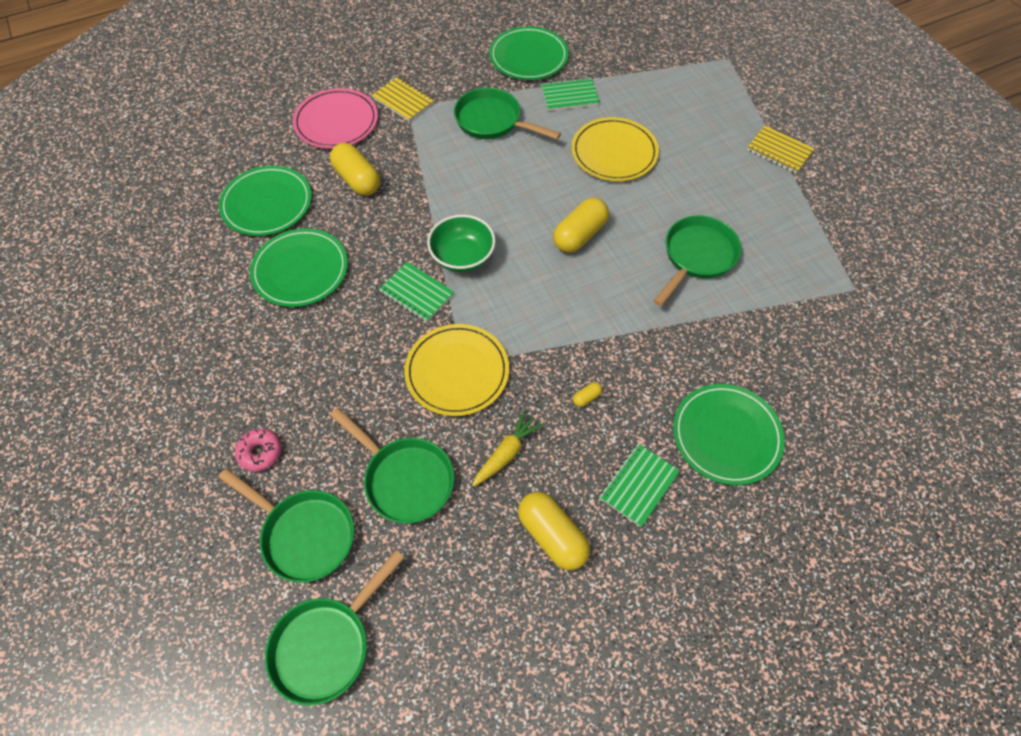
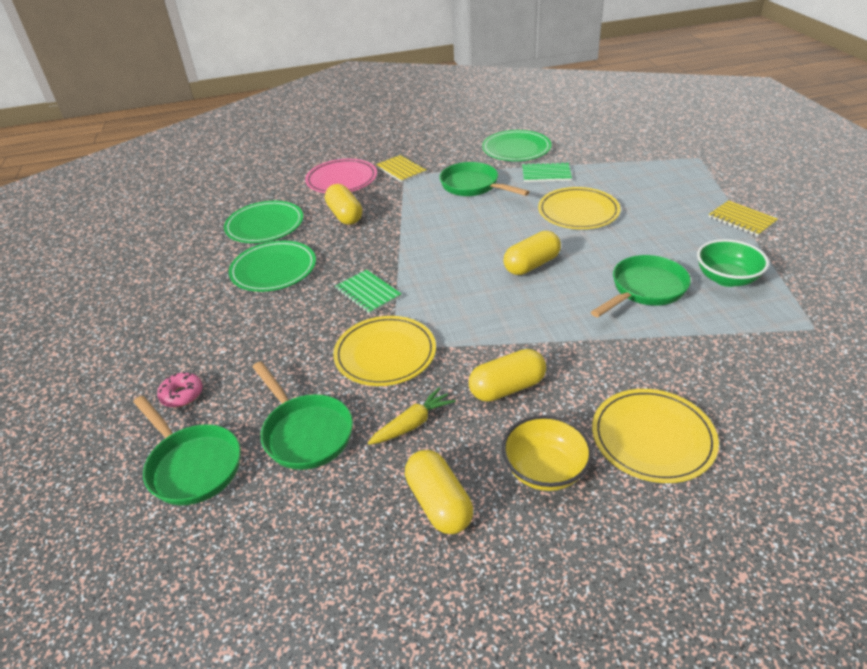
camera: 15 degrees right, 20 degrees down
(327, 644) = (172, 567): green pan -> none
(462, 257) = (418, 272): green bowl -> green bowl (726, 278)
(586, 397) = (507, 388): yellow capsule -> yellow capsule, size x2.37
(638, 485) = (545, 470): green notebook -> yellow bowl
(726, 435) = (652, 437): green plate -> yellow plate

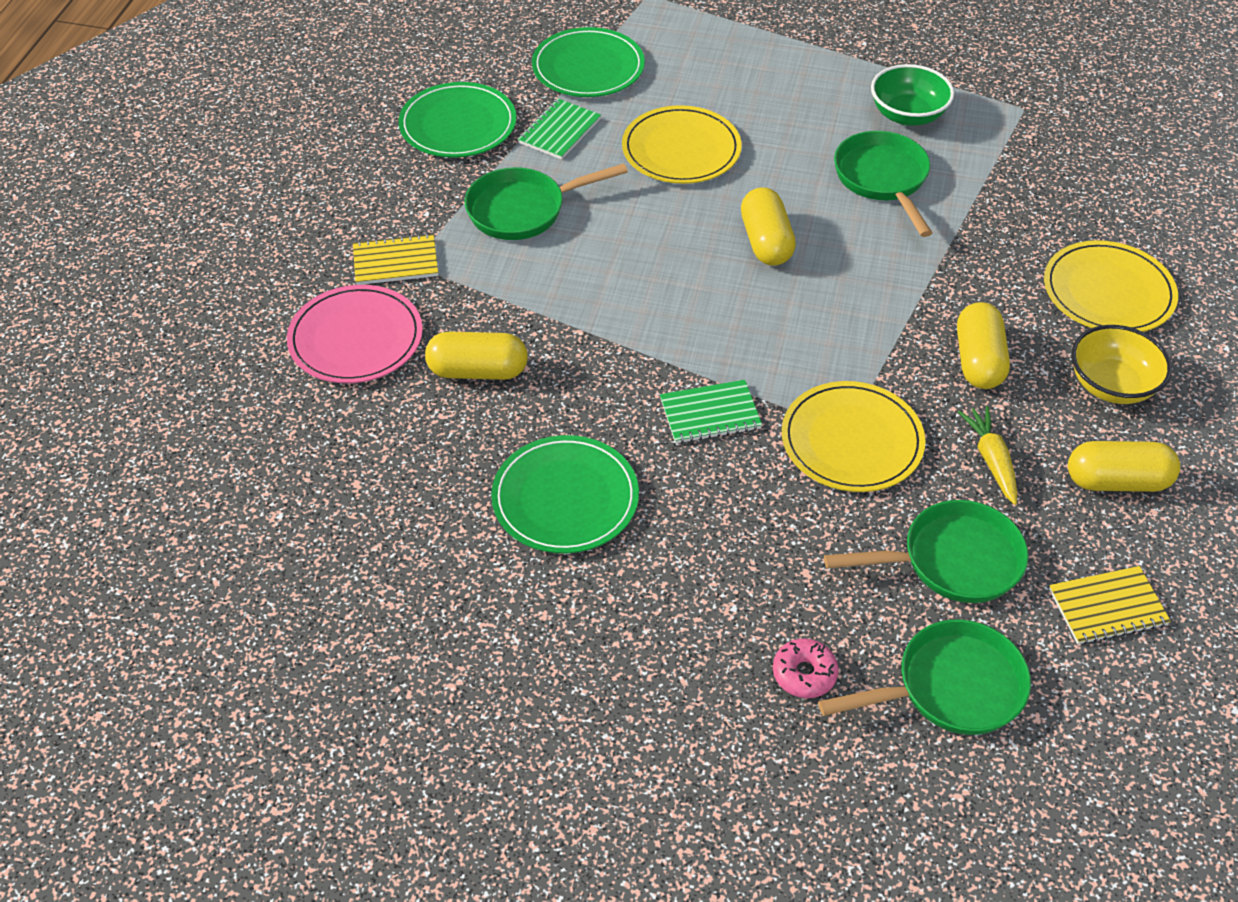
camera: 65 degrees left, 10 degrees up
(265, 225) = (419, 475): green plate -> green plate (588, 67)
(741, 220) = (811, 44): yellow notebook -> yellow notebook (1107, 607)

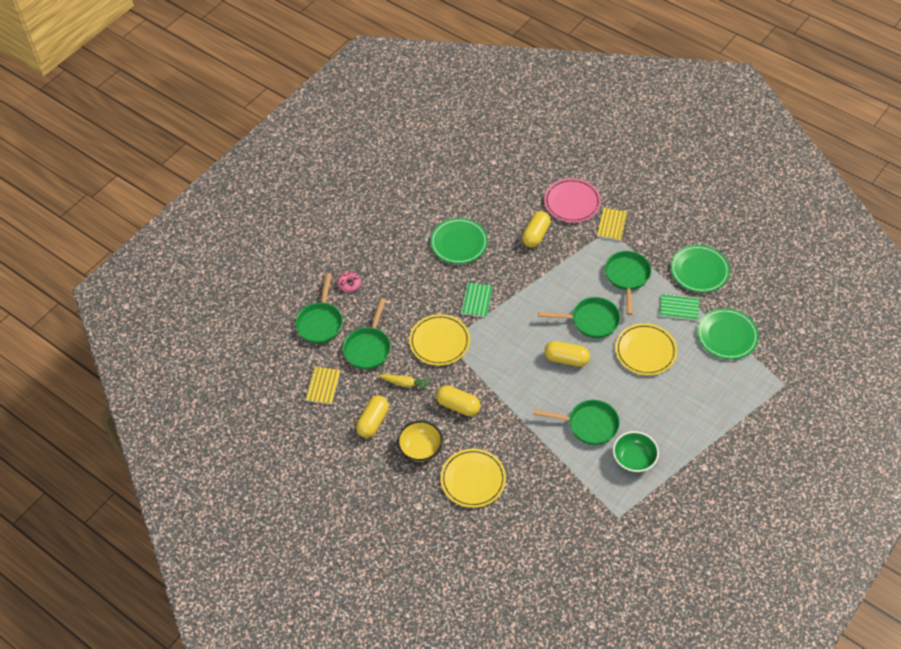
camera: 115 degrees right, 5 degrees up
(559, 131) = (679, 308): green notebook -> green notebook turned 45 degrees counterclockwise
(656, 232) = (591, 321): none -> green pan

